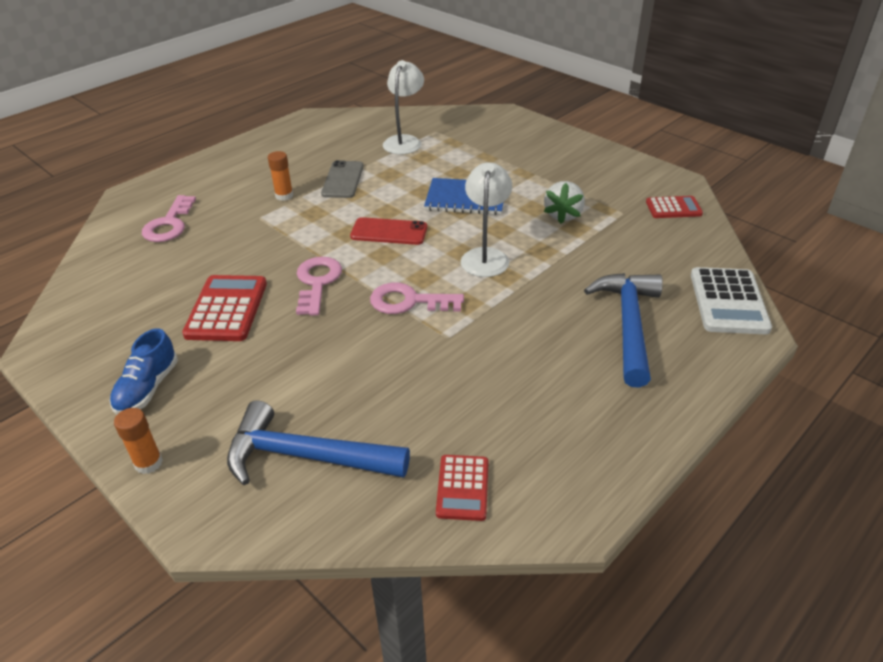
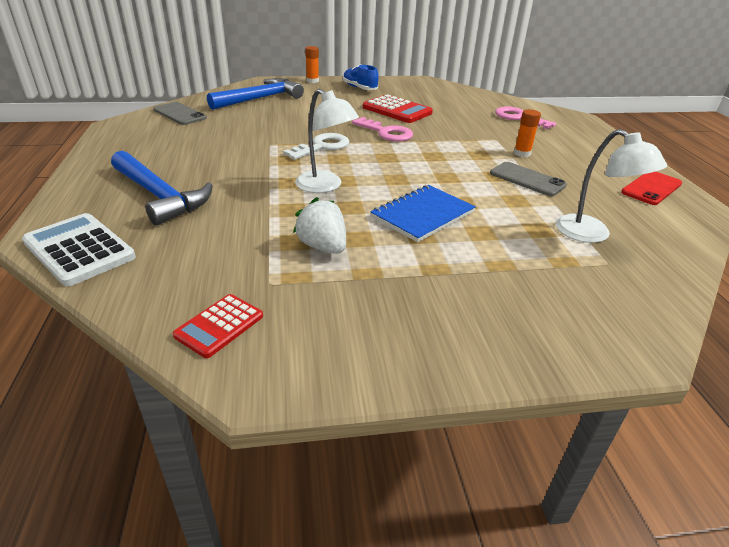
camera: 125 degrees right, 5 degrees down
(389, 232) = (414, 168): red phone -> red phone (651, 188)
(409, 301) = (322, 147): pink key -> white key
(462, 488) = (179, 114): red calculator -> grey phone

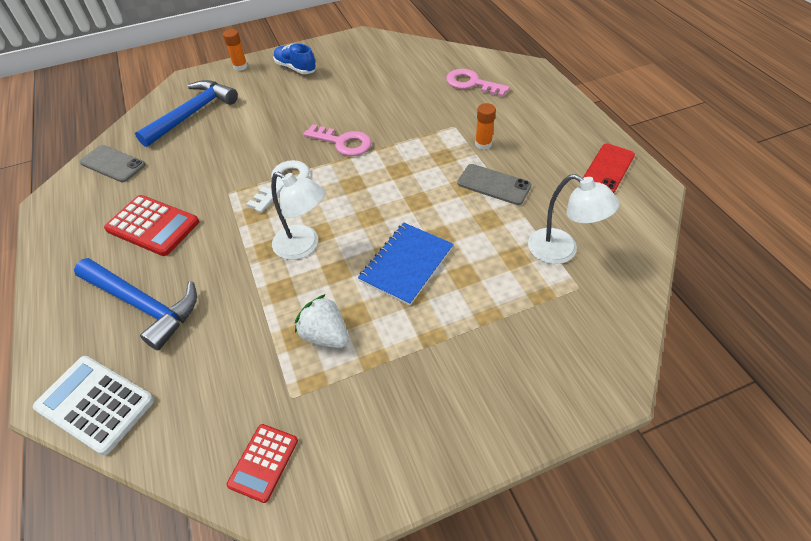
camera: 10 degrees left, 15 degrees up
(397, 110) = (345, 100): red calculator -> red calculator (153, 226)

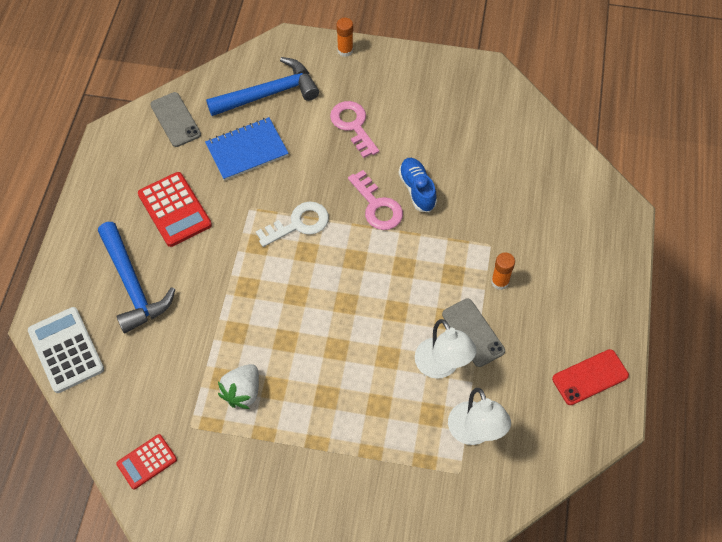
camera: 30 degrees right, 10 degrees up
(295, 68) = (395, 82): blue shoe -> blue shoe (417, 190)
(303, 246) = (276, 301): white lamp -> white lamp (441, 366)
(325, 335) = (242, 392): white strawberry -> white strawberry turned 135 degrees counterclockwise
(406, 264) = (342, 367): blue notebook -> blue notebook (247, 150)
(471, 83) = (549, 199): pink key -> pink key (353, 125)

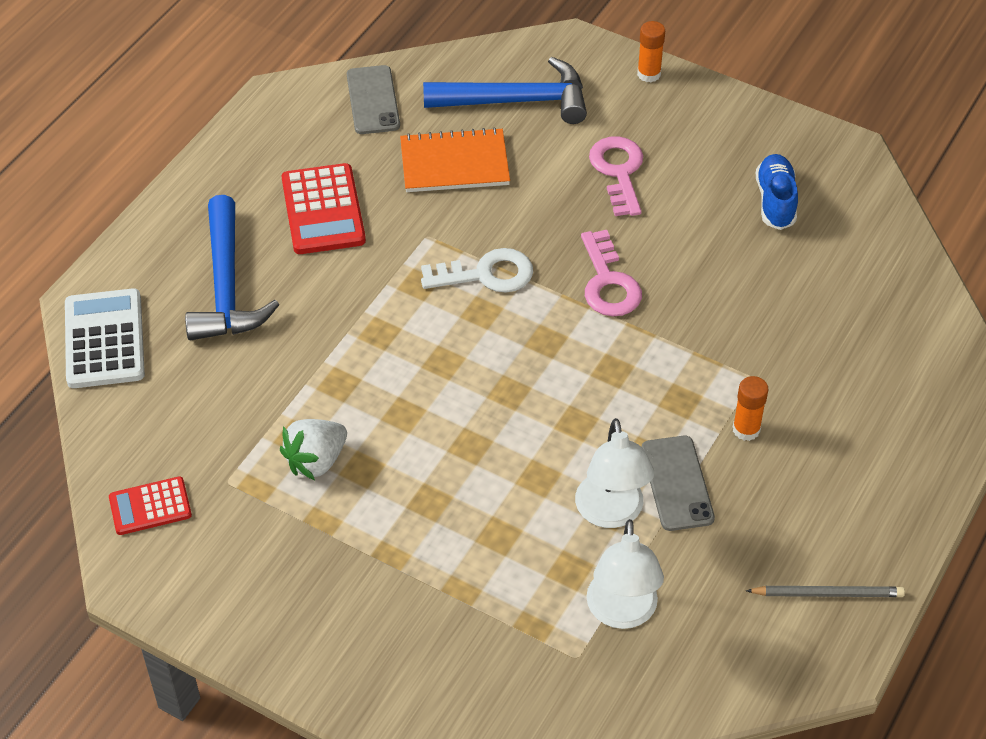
camera: 20 degrees right, 10 degrees down
(247, 150) = (454, 163): blue notebook -> orange notebook
(417, 190) = (675, 277): blue shoe -> blue shoe (775, 201)
(590, 377) = (828, 593): red phone -> grey pencil

